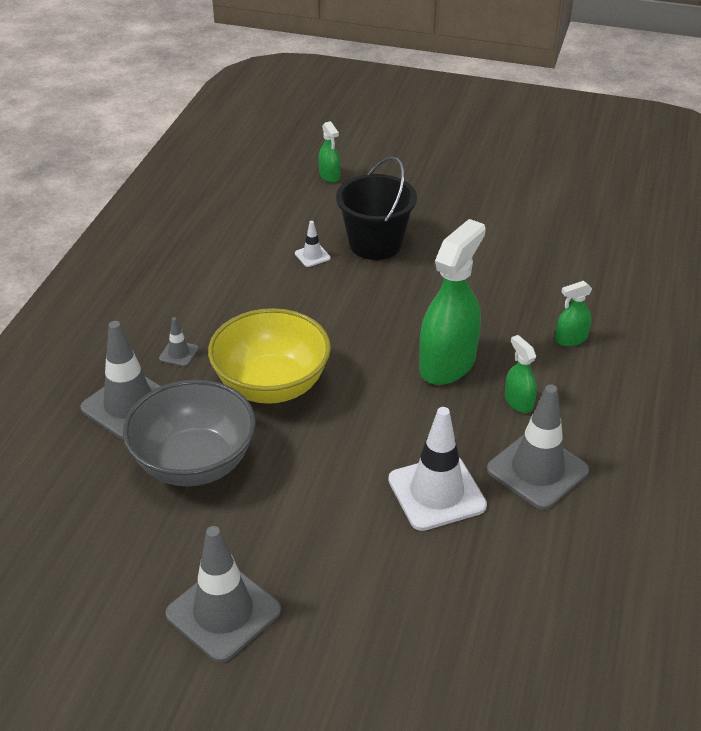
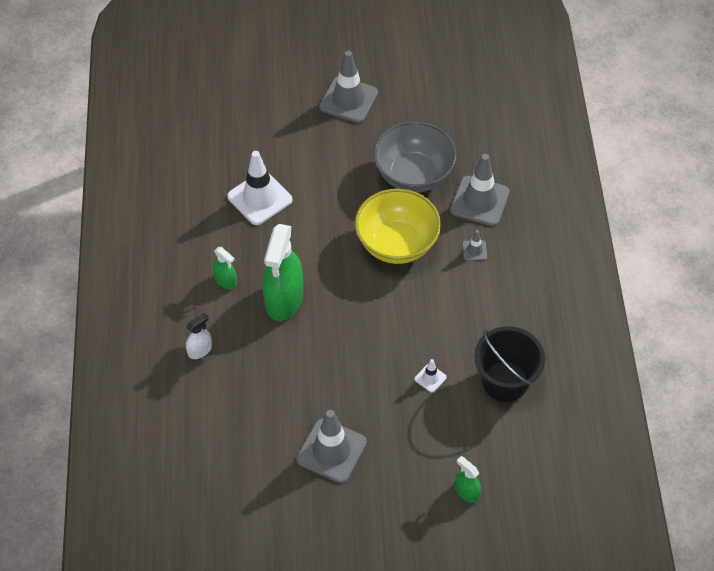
camera: 160 degrees right, 15 degrees up
(375, 244) = (385, 409): black bucket -> black bucket (505, 381)
(537, 470) = (202, 231): grey traffic cone -> grey traffic cone (331, 451)
(570, 339) = (200, 350): green spray bottle -> white spray bottle

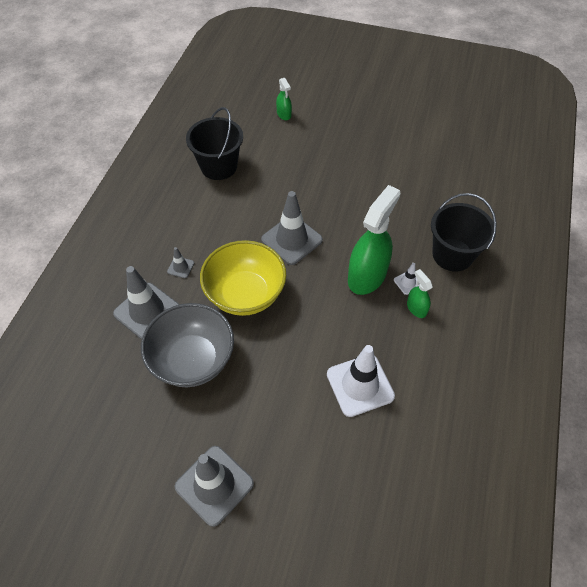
camera: 160 degrees left, 0 degrees up
(200, 350) = (452, 255): white spray bottle -> black bucket
(331, 451) = (366, 159): grey traffic cone -> grey traffic cone (292, 240)
(430, 378) = (272, 183): white traffic cone -> white traffic cone (408, 282)

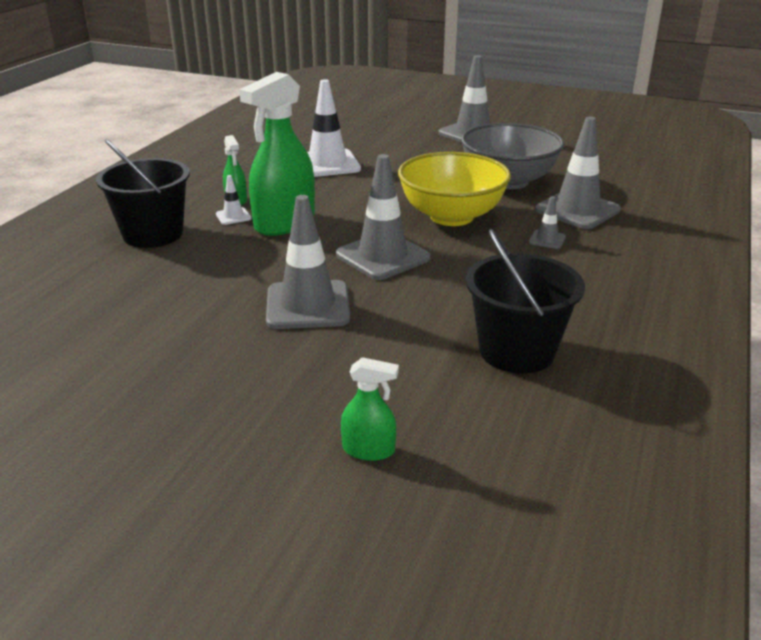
camera: 175 degrees left, 25 degrees down
(284, 114) = (368, 450): green spray bottle -> green spray bottle turned 120 degrees clockwise
(328, 191) = (308, 305): none -> grey traffic cone

